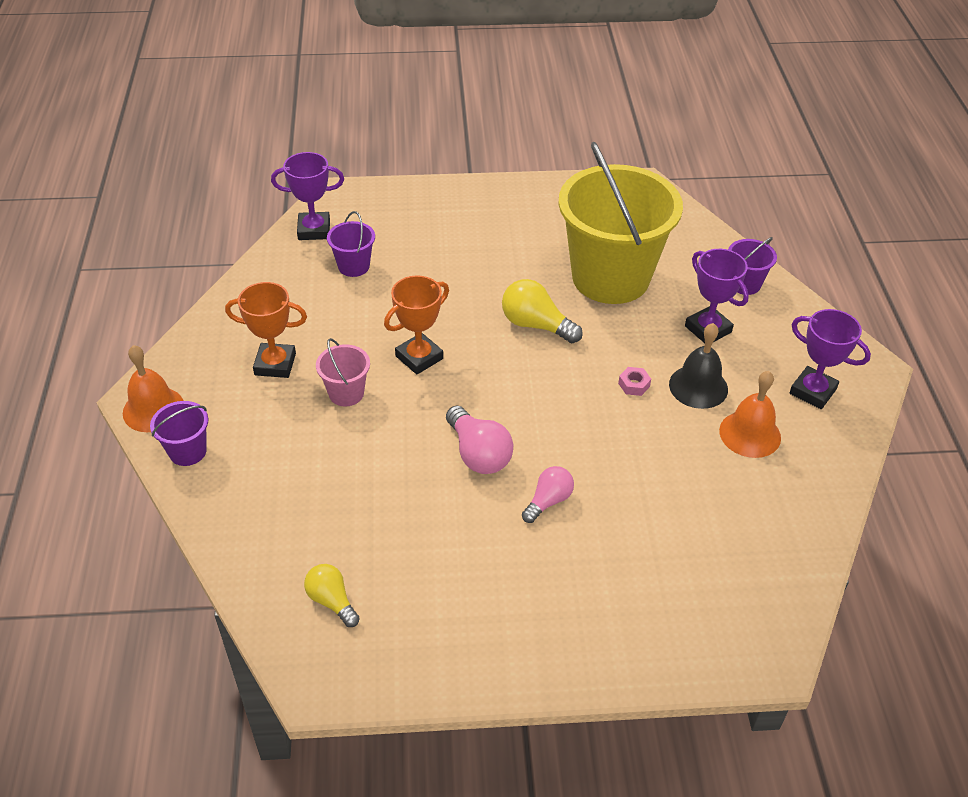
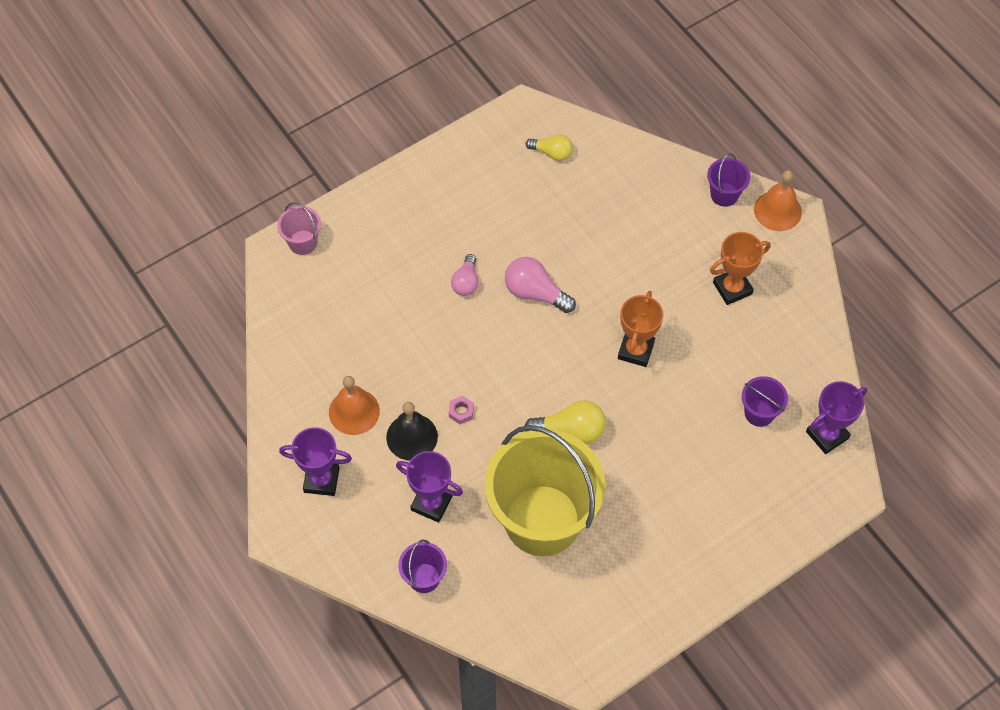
camera: 150 degrees right, 15 degrees up
(346, 393) = (662, 292): pink bucket -> pink bucket (303, 242)

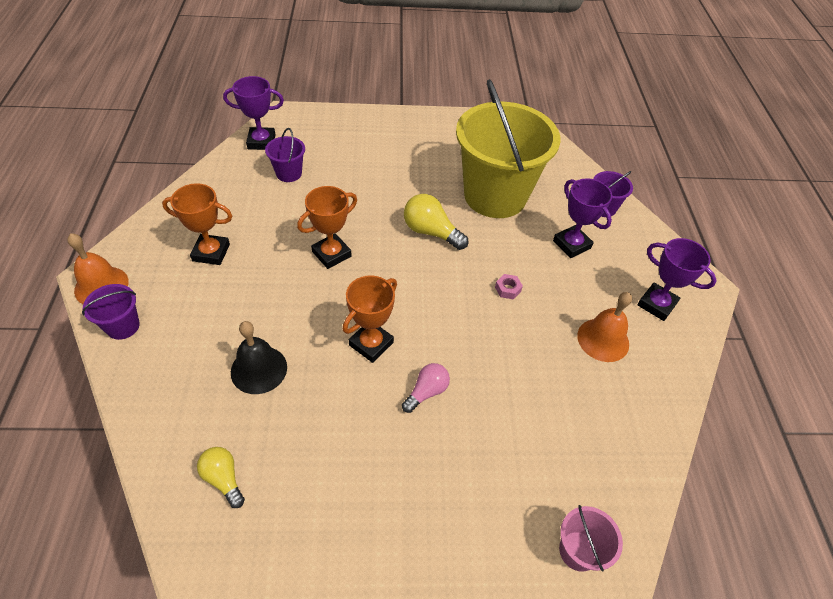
camera: 150 degrees left, 10 degrees down
(412, 437) = (561, 294): black bell -> black bell (259, 369)
(535, 293) = (371, 344): pink light bulb -> orange trophy

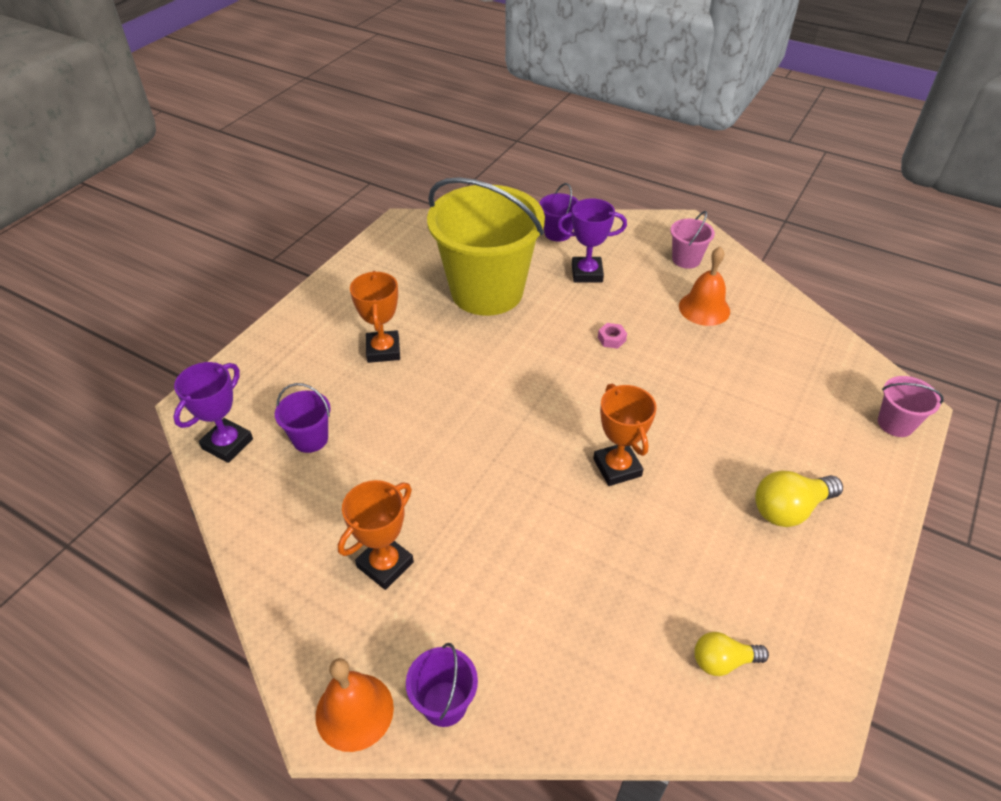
camera: 55 degrees left, 5 degrees down
(259, 369) = (596, 578): black bell -> none
(331, 254) = (472, 450): orange trophy -> orange trophy (383, 350)
(426, 392) = (698, 450): pink light bulb -> none
(431, 232) = (500, 358): yellow light bulb -> yellow light bulb (789, 509)
(656, 304) = (686, 259): purple trophy -> pink bucket

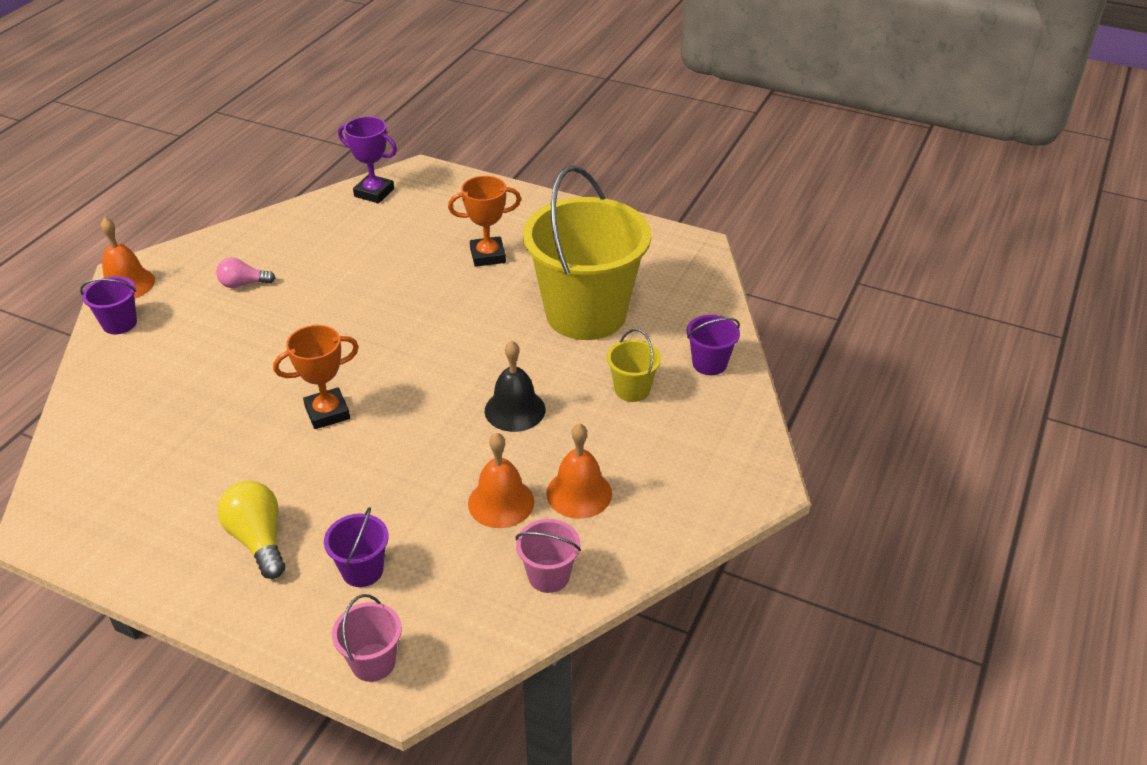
camera: 85 degrees right, 5 degrees down
(310, 439) = (377, 231): purple bucket -> purple bucket (362, 570)
(385, 564) = (243, 284): orange trophy -> pink light bulb
(587, 273) = (632, 389): purple trophy -> yellow bucket
(611, 339) = (515, 410): pink nut -> black bell
(686, 259) = (679, 481): pink bucket -> pink bucket (549, 576)
(720, 350) = (501, 502): none -> orange bell
(723, 661) = (108, 474): yellow light bulb -> none

